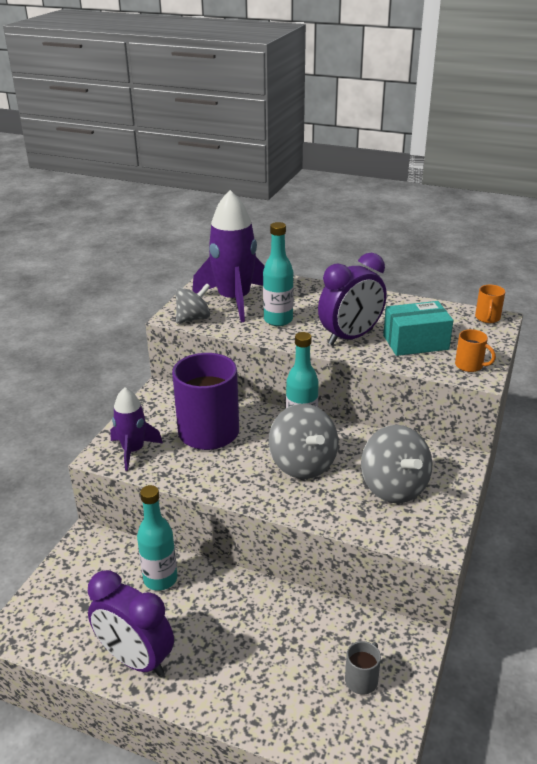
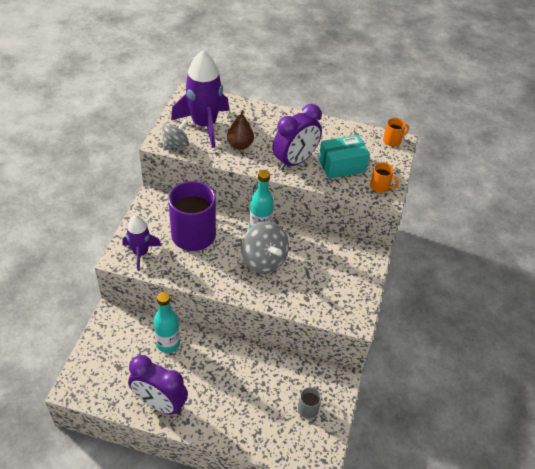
camera: 10 degrees left, 15 degrees up
(278, 320) = (240, 145): turquoise bottle -> brown pear
(393, 487) = (327, 277): grey spinning top -> none
(487, 318) = (392, 141): orange mug -> orange mug turned 120 degrees counterclockwise

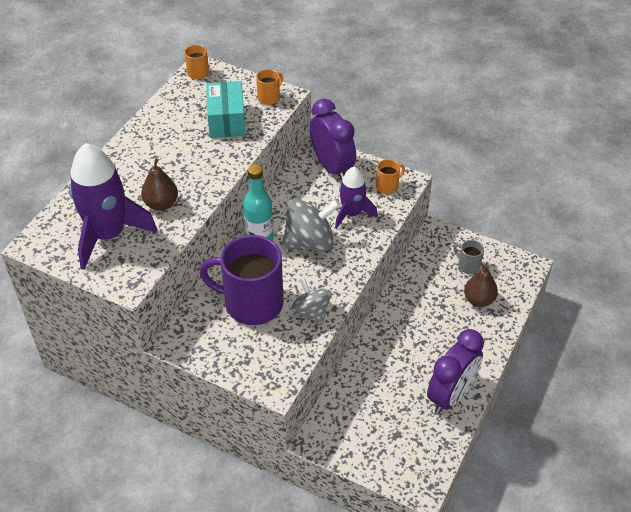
camera: 75 degrees left, 0 degrees up
(140, 253) = (271, 362): purple rocket -> purple rocket (352, 214)
(168, 344) = (371, 381): turquoise bottle -> none
(175, 145) = (138, 269): grey spinning top -> grey spinning top (311, 311)
(268, 420) = (479, 300): none -> brown pear
(294, 161) = (207, 158): purple clock -> purple clock (332, 167)
(344, 307) = (387, 186): none -> orange mug

